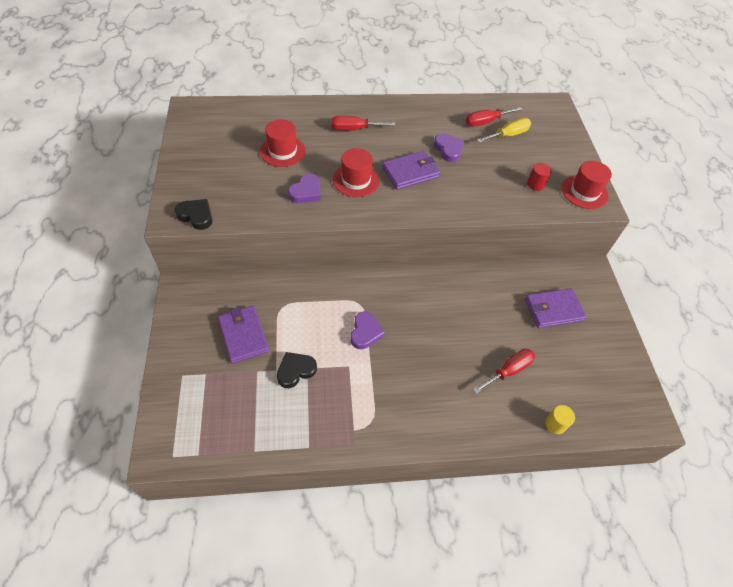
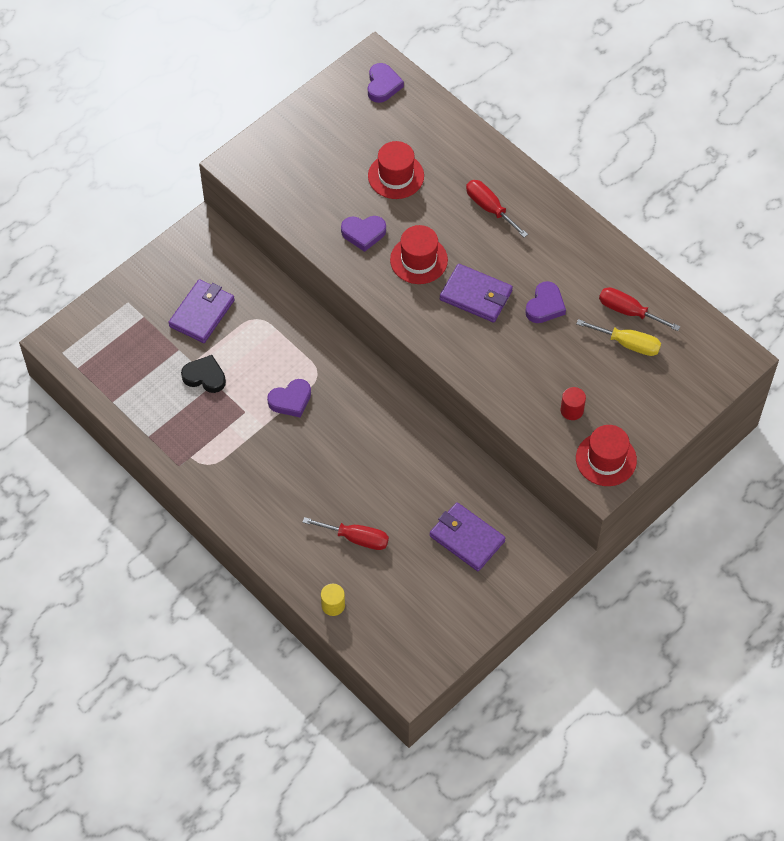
camera: 55 degrees right, 5 degrees up
(196, 216) = (254, 178): black heart -> none
(212, 116) = (383, 85): none -> purple heart

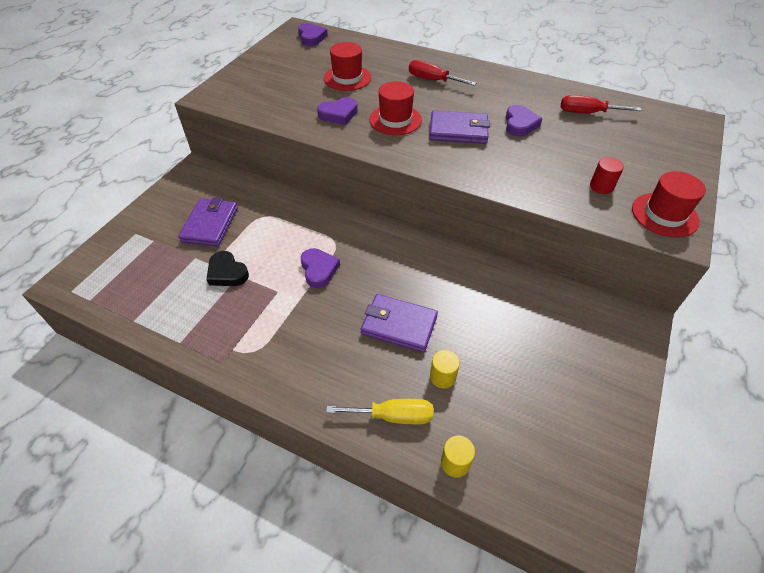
camera: 20 degrees left, 10 degrees down
(205, 376) = (227, 273): black heart -> black heart turned 135 degrees counterclockwise
(291, 400) = (319, 270): purple heart -> purple heart turned 60 degrees counterclockwise
(356, 538) = (442, 377): red screwdriver -> yellow cylinder
(466, 538) = (551, 341): purple wallet -> purple wallet (399, 325)
(628, 344) = (605, 132): yellow screwdriver -> yellow screwdriver (393, 416)

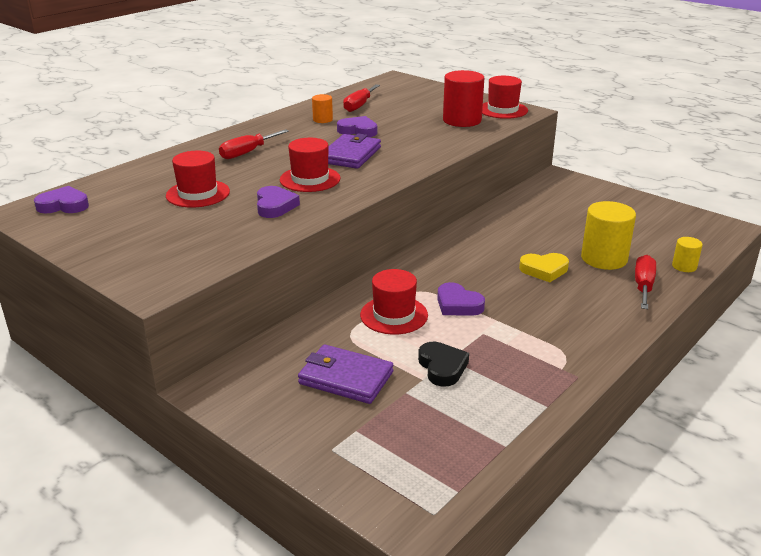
camera: 75 degrees left, 20 degrees down
(227, 273) = (442, 367): black heart -> black heart turned 75 degrees counterclockwise
(294, 234) = (394, 315): none -> red hat
(319, 270) = (458, 304): purple heart -> purple heart turned 135 degrees counterclockwise
(393, 416) = (643, 286): yellow screwdriver -> red screwdriver
(399, 325) = (544, 270): purple wallet -> yellow heart
(442, 377) = (604, 258): yellow cylinder -> yellow cylinder, size x1.94
(533, 100) = (322, 120): none -> orange cylinder
(601, 186) = (462, 120): red cylinder -> red cylinder, size x1.94

